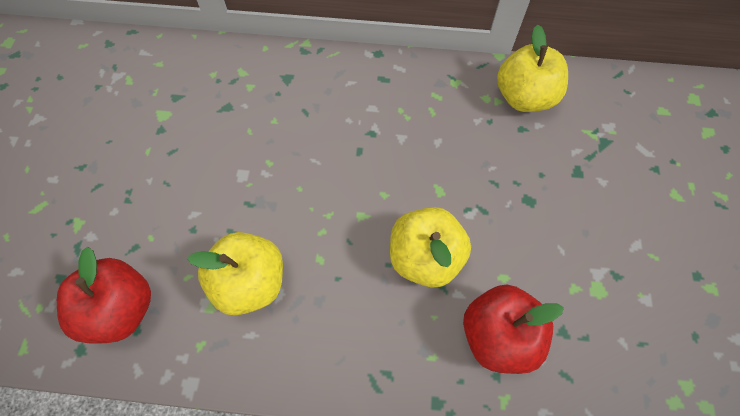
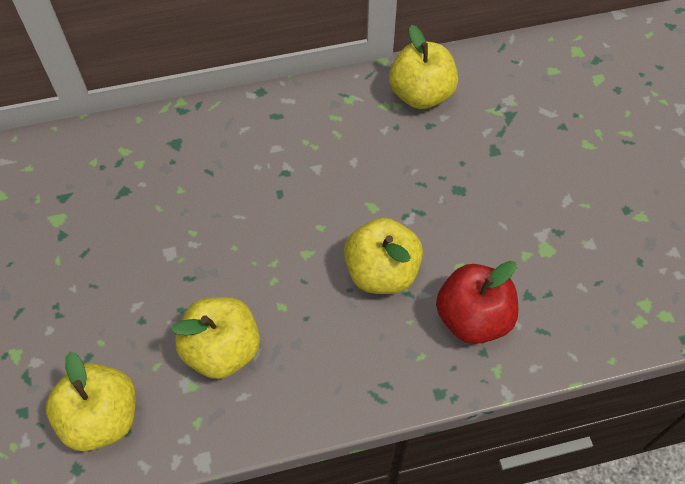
camera: 20 degrees left, 5 degrees down
(121, 309) = (102, 418): red apple -> yellow apple

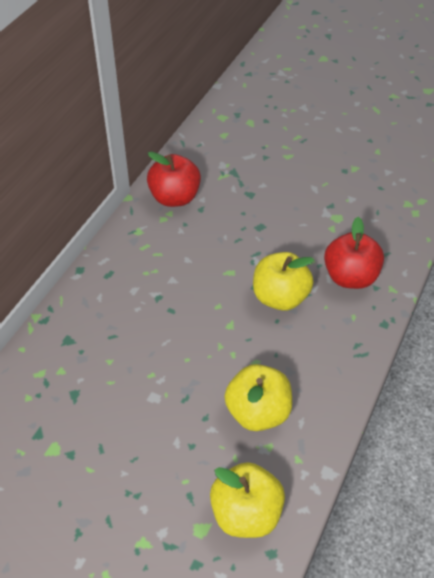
camera: 50 degrees left, 10 degrees down
(421, 95) = (175, 198): yellow apple -> red apple

